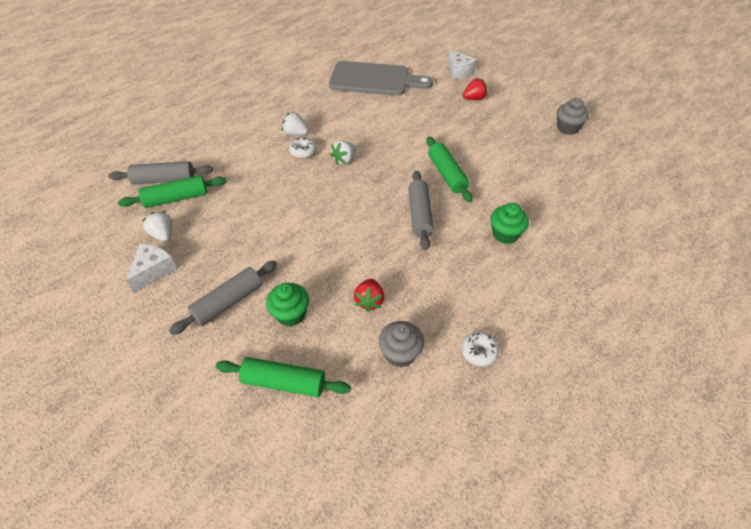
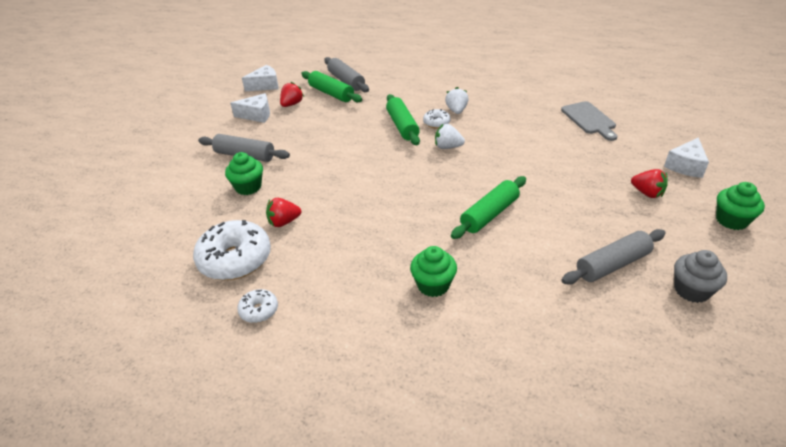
camera: 65 degrees right, 10 degrees down
(93, 245) = (265, 85): none -> white cheese
(163, 235) = (292, 104): white strawberry -> red strawberry
(284, 382) = (183, 209): green rolling pin -> green rolling pin (402, 126)
(374, 79) = (589, 119): grey cutting board -> grey cutting board, size x0.58
(400, 353) = (235, 259): grey cupcake -> white donut
(419, 215) = (412, 215): grey rolling pin -> grey rolling pin (612, 264)
(519, 84) = (731, 220): none -> green cupcake

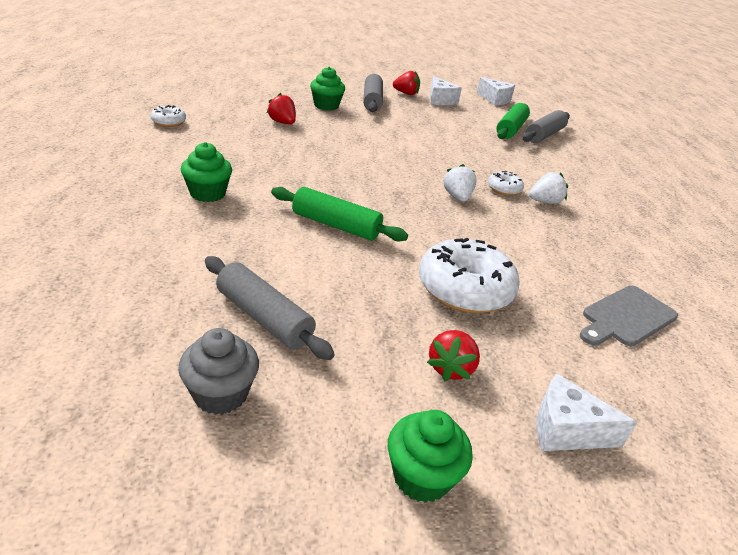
camera: 65 degrees right, 5 degrees down
(235, 259) = (228, 109): white donut -> white donut (464, 289)
(292, 104) = (472, 113): red strawberry -> red strawberry (406, 93)
(402, 126) = (480, 169): green rolling pin -> none

